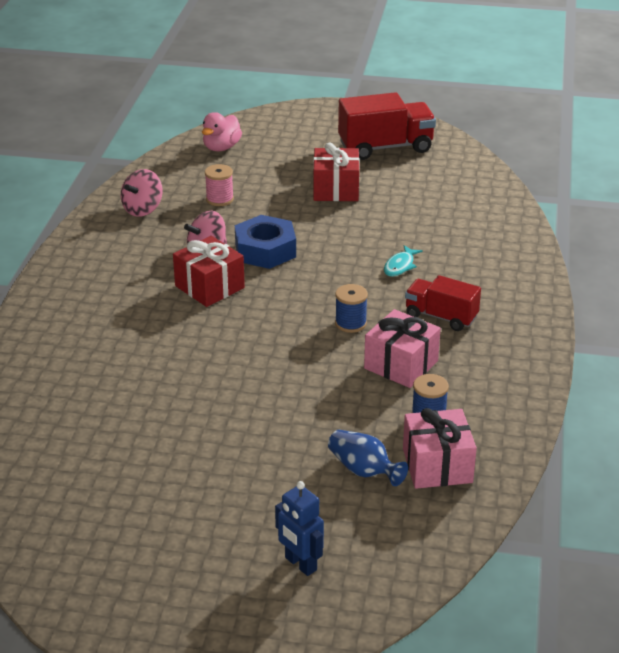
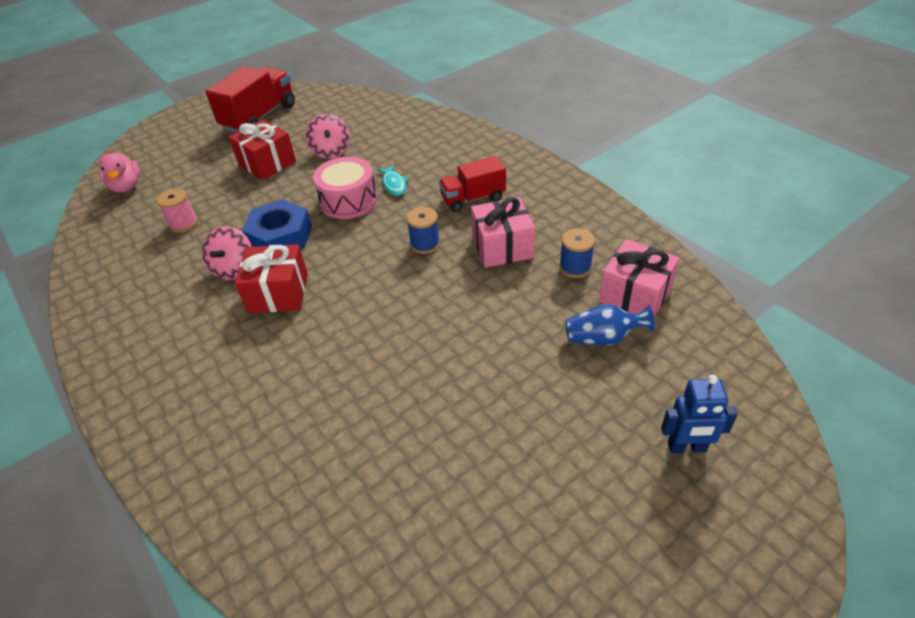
camera: 45 degrees left, 10 degrees up
(143, 209) = (123, 273): pink spinning top -> pink spinning top (331, 151)
(348, 256) = (348, 201): none -> pink drum

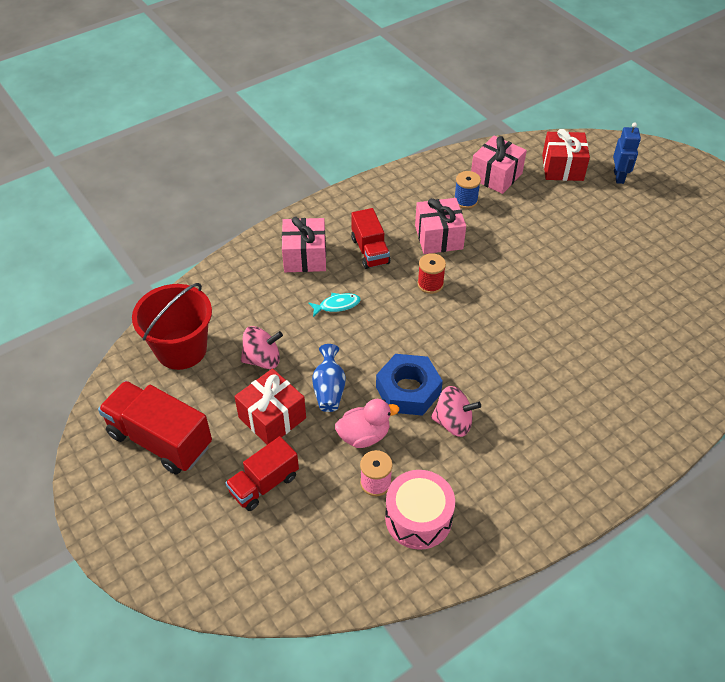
camera: 90 degrees left, 5 degrees up
(126, 186) = (288, 566): pink duck -> pink duck (364, 435)
(203, 167) = (264, 484): none -> red truck
(278, 293) = (488, 383): red gift -> red gift (562, 168)
(347, 113) = (181, 349): none -> red bucket
(348, 201) = (358, 339): pink drum -> pink drum (418, 518)
(425, 244) = (430, 284): blue spool -> red spool
(460, 159) = (305, 256): none -> pink gift
(603, 338) = (536, 196): blue vase -> blue vase (329, 389)

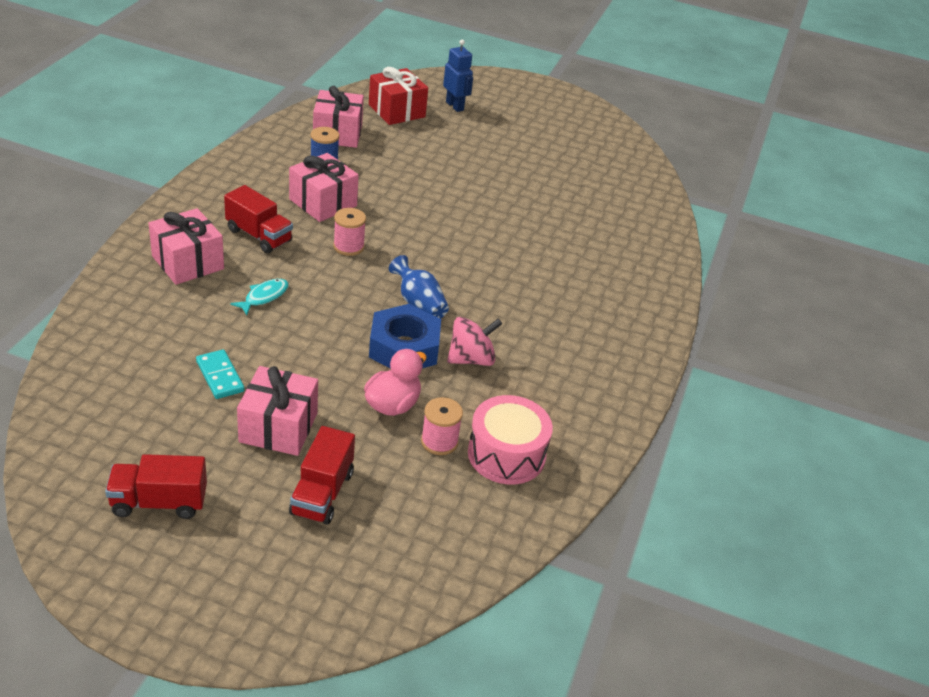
camera: 40 degrees left, 10 degrees down
(160, 440) = (159, 502): red truck -> red truck, size x0.63
(181, 349) = (108, 402): red bucket -> none
(262, 359) = (220, 376): pink spinning top -> turquoise domino
(272, 418) = (278, 427): red gift -> pink gift
(329, 389) = (320, 377): blue vase -> blue vase (418, 303)
(430, 284) = (348, 246): red spool -> pink spool

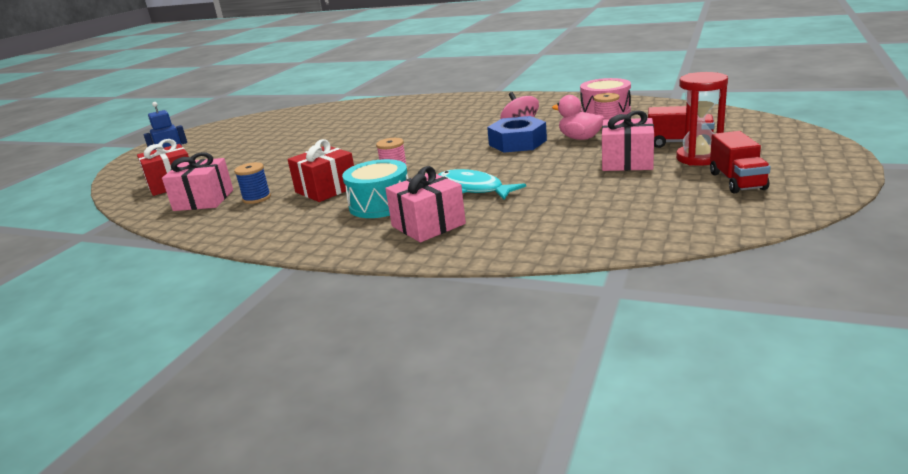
camera: 80 degrees left, 15 degrees down
(220, 376) = (584, 186): turquoise domino -> none
(254, 494) = (698, 158): none -> red hourglass
(259, 236) = (380, 204): red truck -> turquoise drum
(264, 297) = (472, 189): turquoise fish -> turquoise fish, size x1.68
(323, 203) = (326, 189): pink gift -> red gift
(418, 303) = (465, 145): blue vase -> none

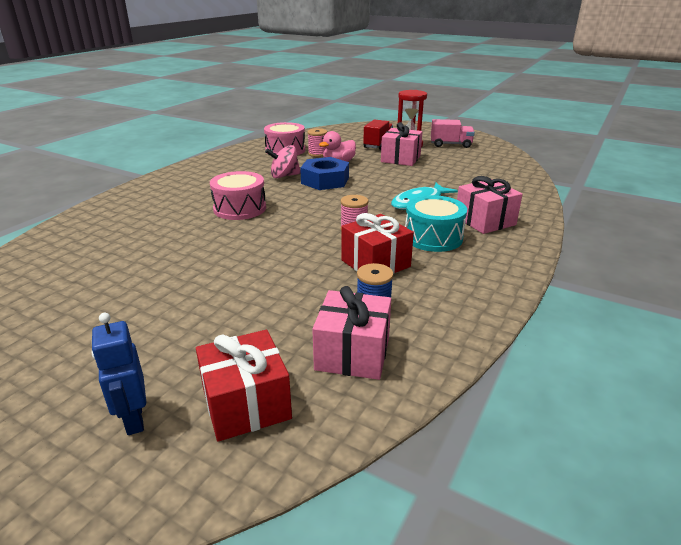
camera: 85 degrees left, 5 degrees up
(431, 130) = (240, 208): none -> pink drum
(737, 181) = (450, 144): red truck -> pink truck

